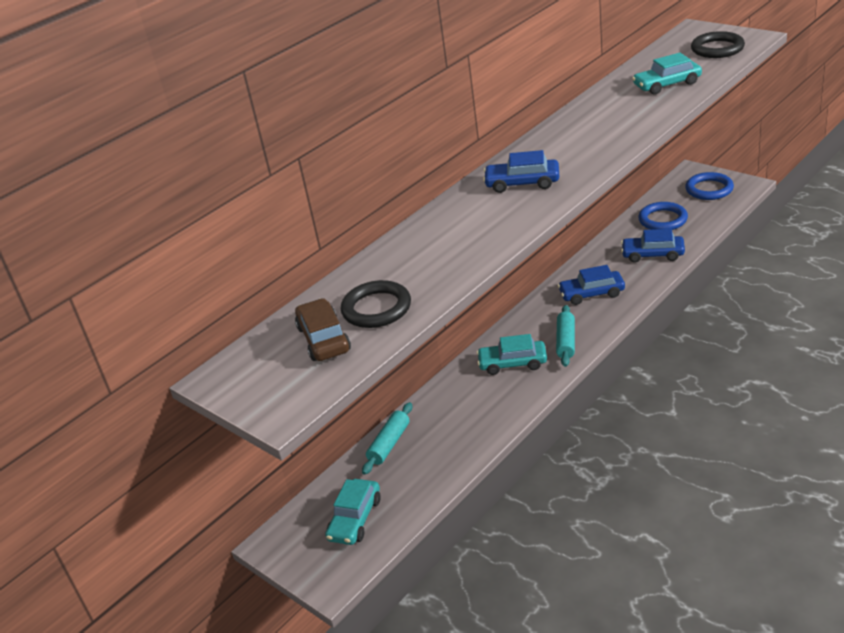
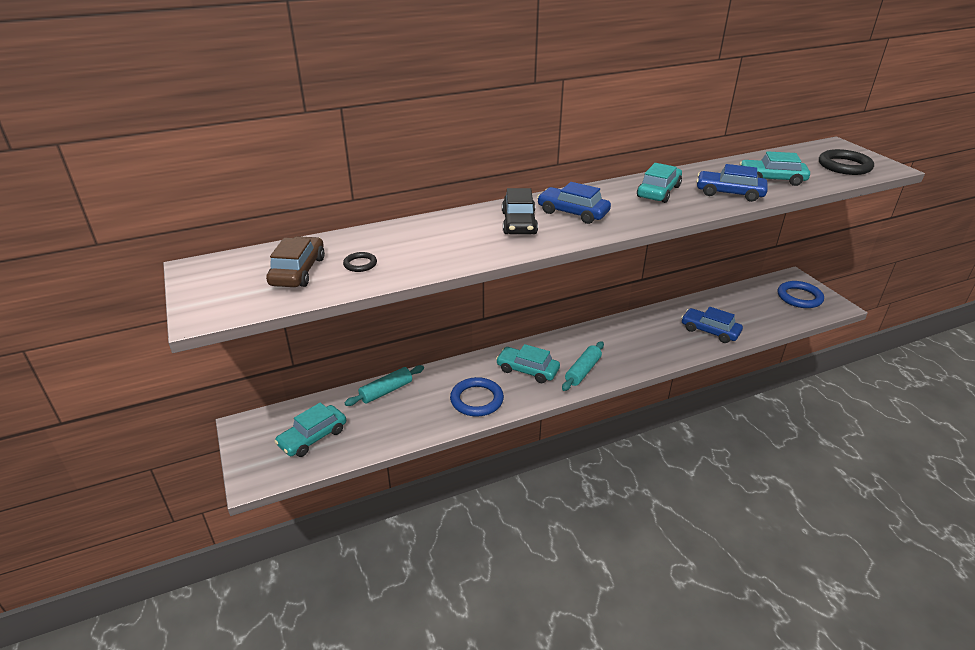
camera: 20 degrees right, 0 degrees up
(376, 308) = (360, 264): black ring -> black ring, size x0.50
(483, 212) = (519, 223): none -> black car
(579, 133) = (658, 192): none -> turquoise car
(592, 293) = (634, 342): blue car -> blue car (729, 193)
(663, 220) = (739, 306): blue ring -> blue ring (476, 400)

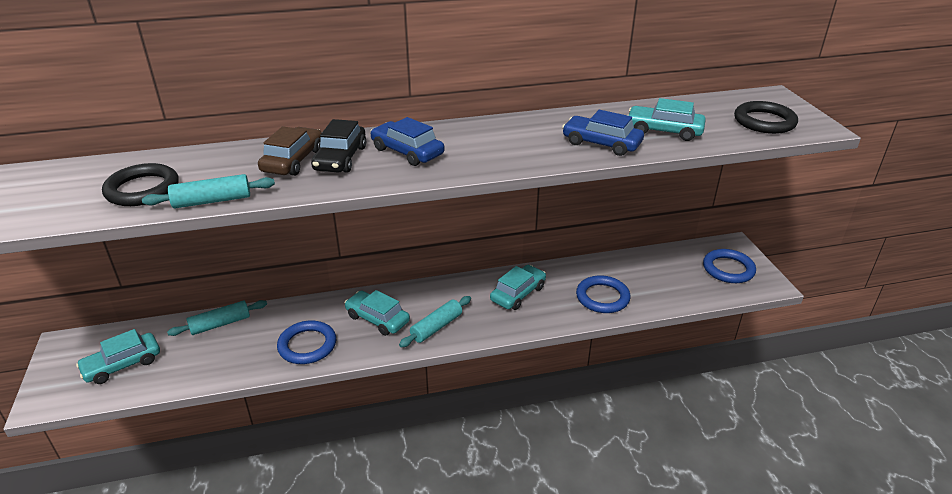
camera: 10 degrees right, 0 degrees up
(298, 271) = (76, 191): brown car -> brown car (293, 160)
(360, 264) = (142, 189): black ring -> black ring, size x1.99
(433, 268) = (212, 201): none -> turquoise rolling pin
(658, 192) = (521, 135): turquoise car -> turquoise car (518, 293)
(710, 331) = (602, 297): blue car -> blue ring

